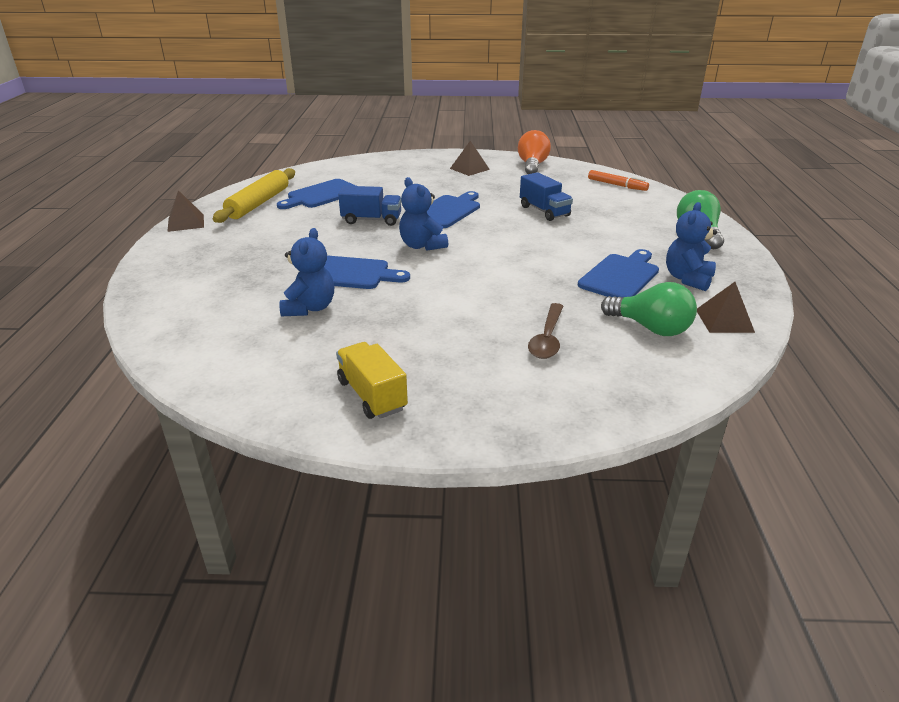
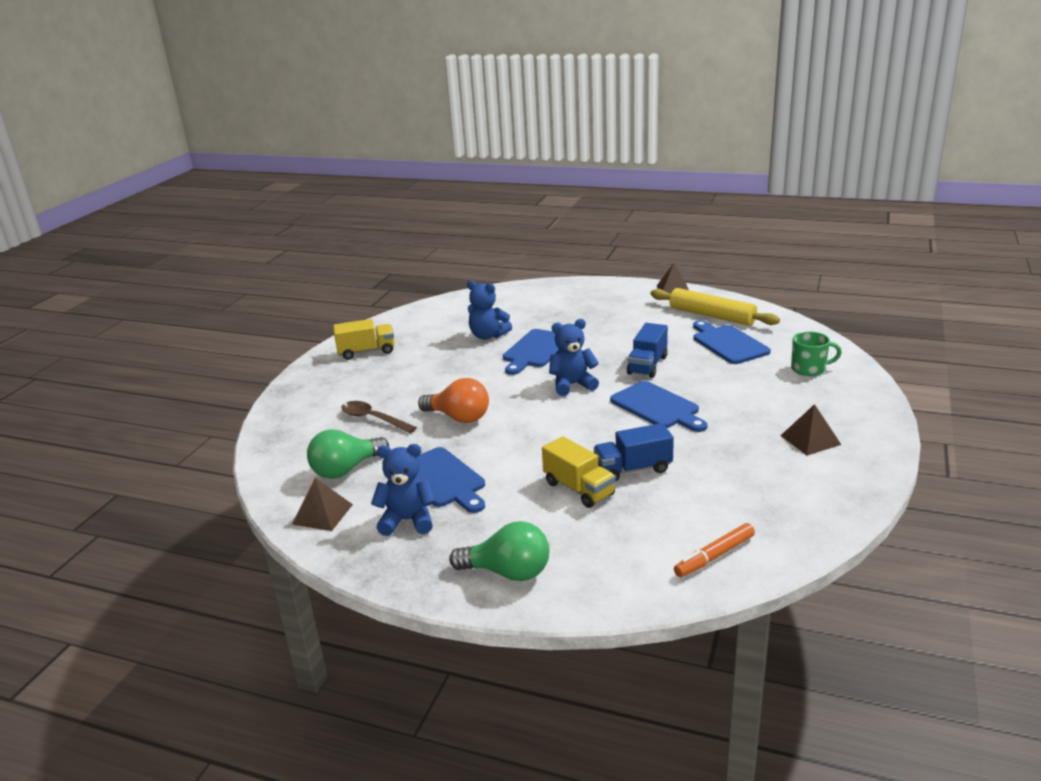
camera: 110 degrees right, 5 degrees down
(364, 170) = (809, 369): none -> green mug
(532, 166) = (821, 495): orange light bulb -> orange light bulb (459, 417)
(584, 225) = (578, 489): none -> yellow truck
(687, 279) = (407, 520): blue teddy bear -> blue teddy bear turned 45 degrees counterclockwise

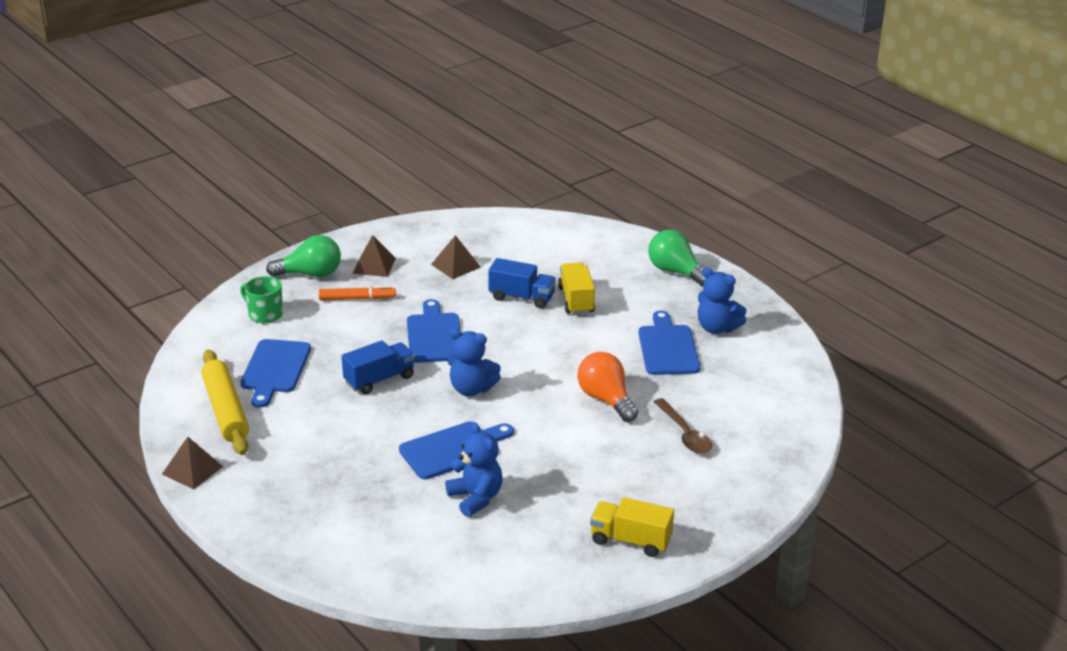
camera: 150 degrees left, 5 degrees up
(322, 514) = (778, 358): brown pyramid -> brown pyramid (456, 265)
(346, 469) = (740, 389): green light bulb -> green light bulb (310, 274)
(714, 556) = (544, 233): orange marker -> orange marker (357, 299)

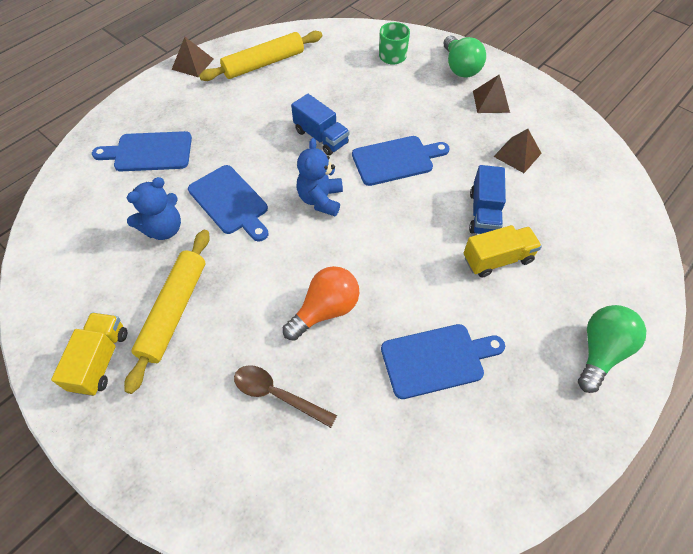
camera: 80 degrees right, 25 degrees up
(274, 369) = (320, 76): blue cutting board -> blue cutting board (149, 152)
(357, 299) = (435, 101): orange marker -> none
(584, 492) = (174, 311): none -> yellow rolling pin
(685, 434) = (277, 394): brown spoon -> brown spoon turned 60 degrees clockwise
(717, 328) = (496, 411): blue teddy bear -> none

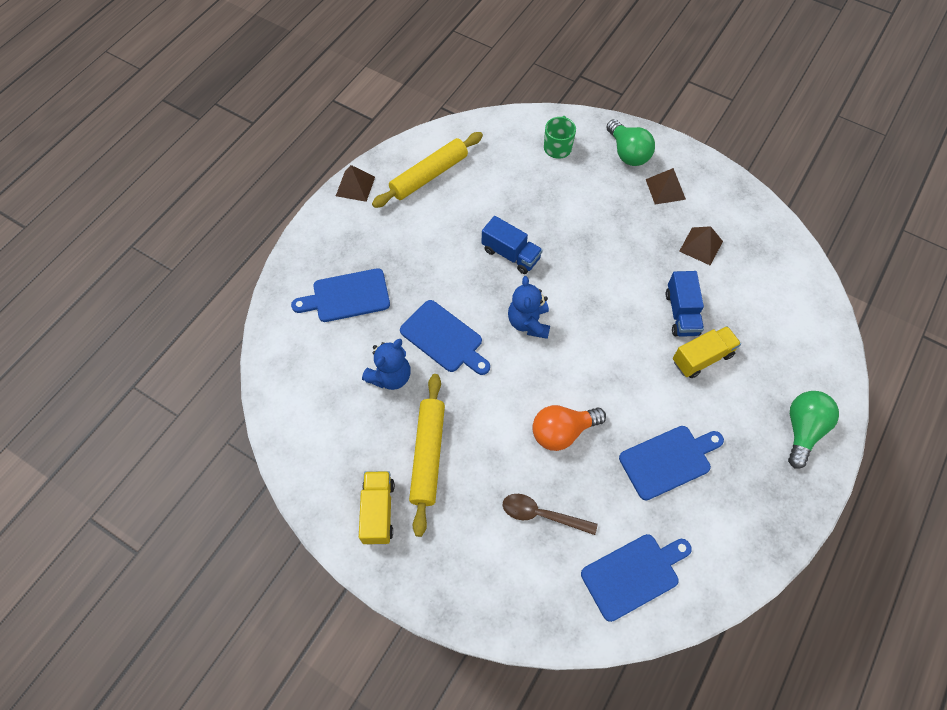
camera: 10 degrees left, 5 degrees up
(325, 310) = (562, 432): orange light bulb -> orange light bulb turned 150 degrees counterclockwise
(396, 160) = (589, 269): blue cutting board -> blue cutting board (633, 575)

